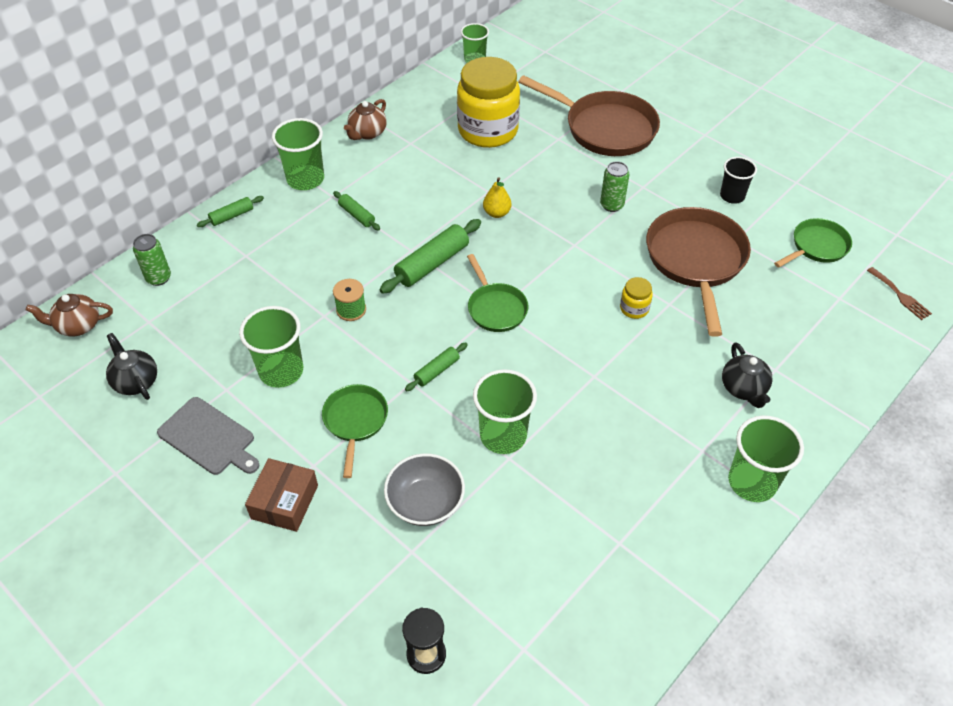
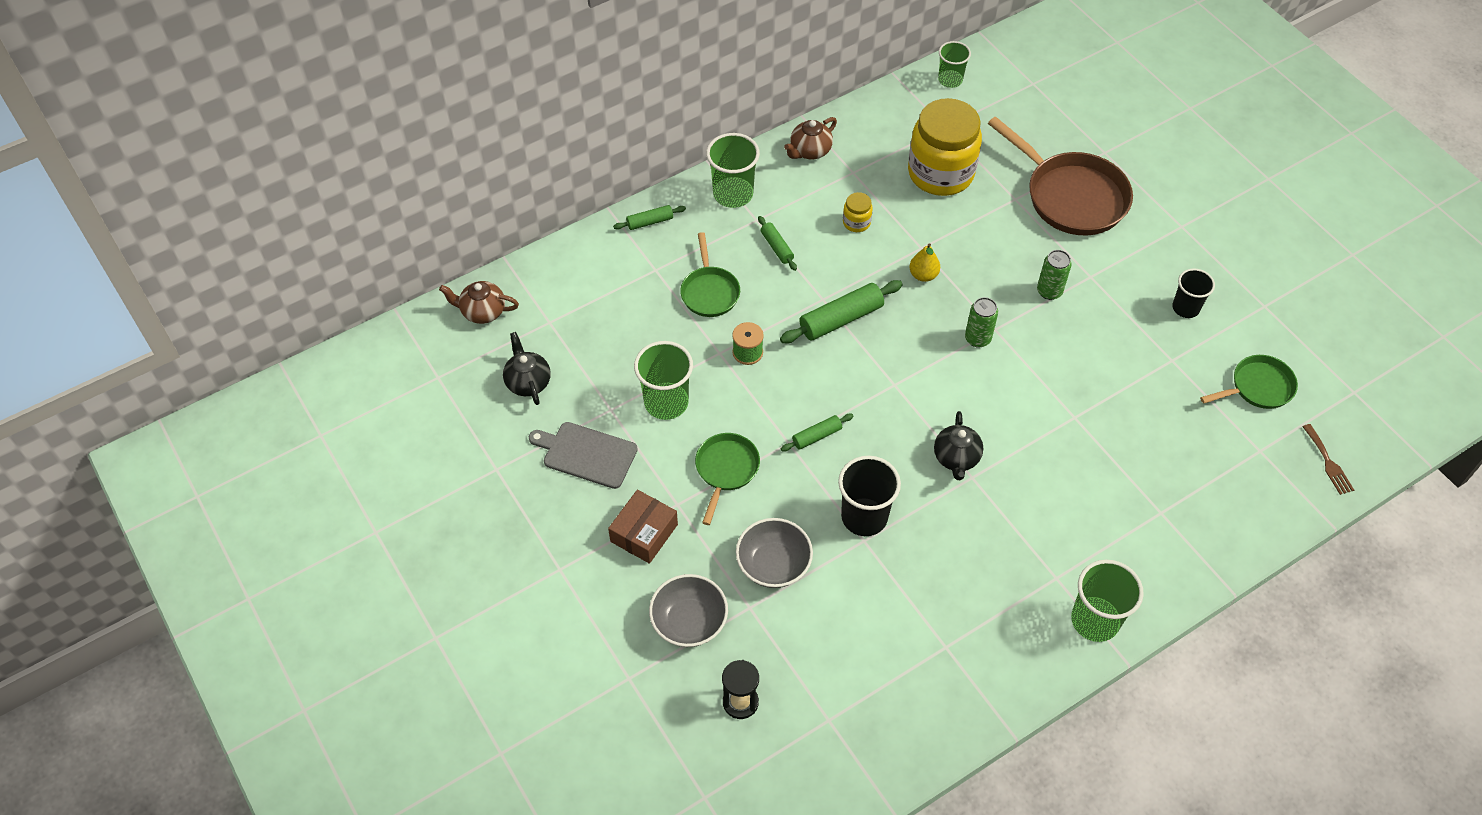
camera: 15 degrees right, 5 degrees up
(158, 278) = (566, 277): green can -> green can (977, 338)
(209, 437) = (586, 454): grey cutting board -> grey cutting board turned 150 degrees clockwise
(352, 582) = (689, 622): none -> grey bowl
(495, 308) = (893, 382): green pan -> green pan (709, 292)
(503, 435) = (864, 517): green cup -> black cup
(634, 308) = (1035, 414): yellow jar -> yellow jar (856, 222)
(696, 261) = (1119, 375): brown pan -> none
(743, 388) = (1120, 525): black teapot -> black teapot (956, 458)

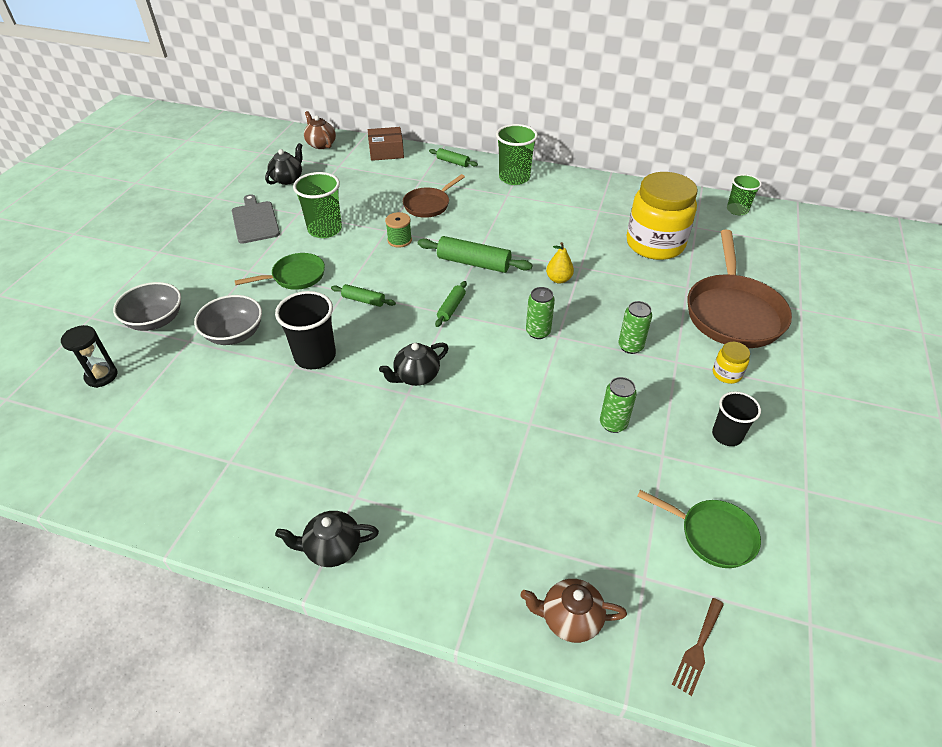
camera: 50 degrees right, 10 degrees down
(644, 533) = (213, 269): brown box -> brown box (386, 152)
(709, 292) = (429, 205): green pan -> brown pan
(777, 247) = (496, 211): green rolling pin -> green rolling pin (451, 308)
(810, 151) = (589, 187): brown teapot -> brown teapot (569, 618)
(856, 222) = (561, 231): yellow jar -> yellow jar (726, 374)
(1095, 620) = (332, 548): green cup -> black teapot
(1119, 366) = (613, 424): none -> green can

